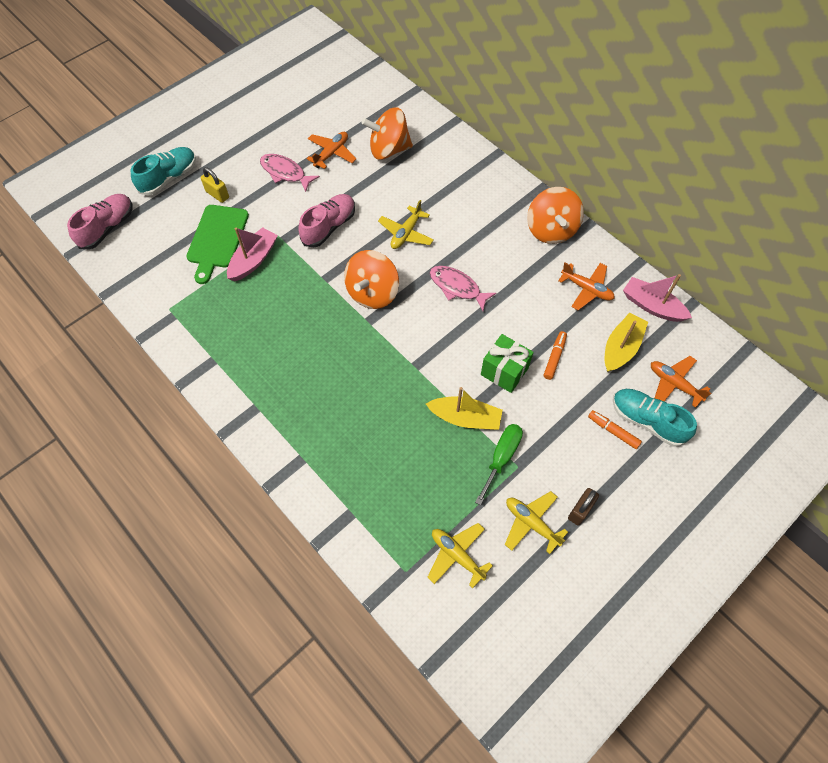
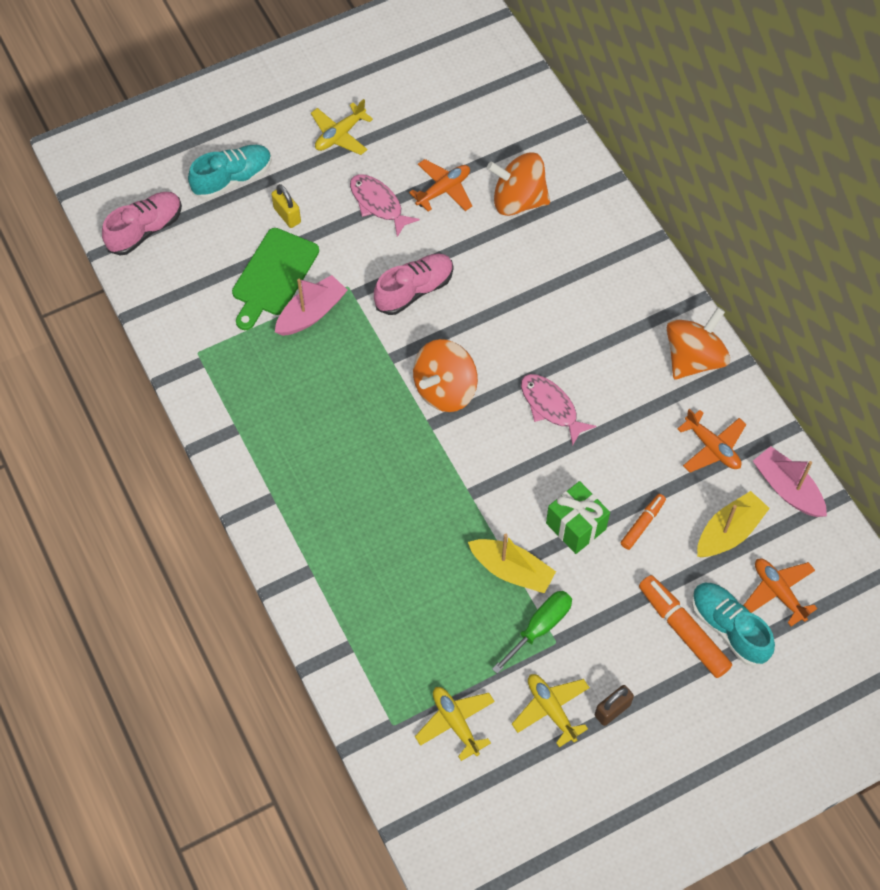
camera: 15 degrees right, 0 degrees up
(406, 233) = (508, 321): yellow plane -> yellow plane (340, 135)
(551, 230) = (693, 358): orange spinning top -> orange spinning top turned 150 degrees counterclockwise
(613, 431) = (683, 630): orange marker -> orange marker, size x1.75

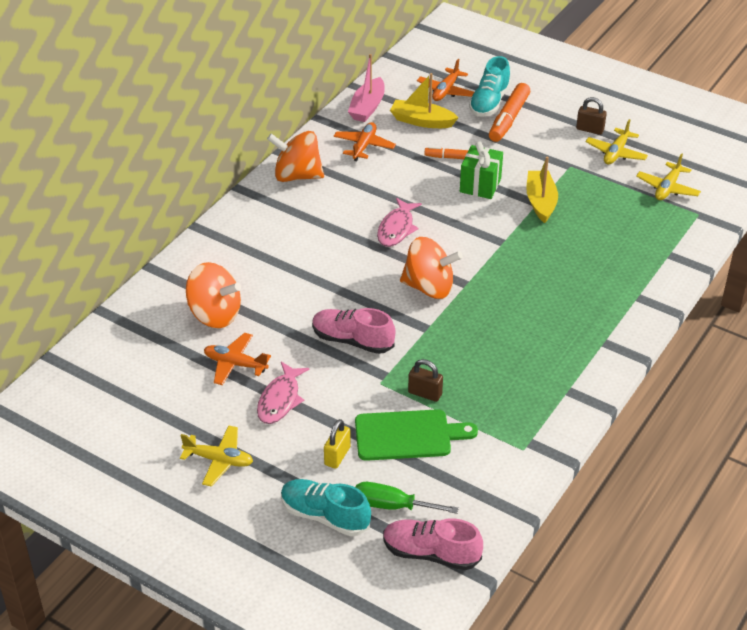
camera: 120 degrees left, 20 degrees down
(311, 313) = (425, 393): pink boat -> brown padlock
(518, 200) = (214, 315): orange spinning top -> orange spinning top turned 45 degrees counterclockwise
(540, 627) = (567, 176): green screwdriver -> green screwdriver (392, 506)

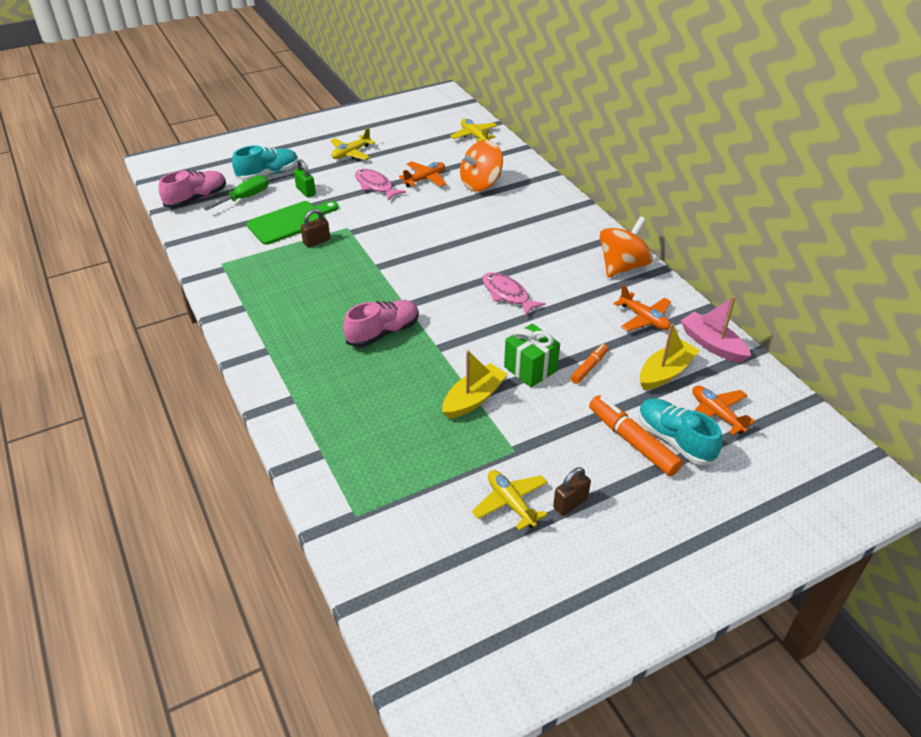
camera: 120 degrees right, 0 degrees up
(337, 456) = (306, 191): yellow padlock -> green padlock
(352, 340) = (399, 230): pink shoe -> pink shoe (383, 333)
(407, 435) = (290, 222): green cutting board -> green cutting board turned 150 degrees counterclockwise
(429, 287) = (420, 284): orange spinning top -> none
(540, 202) = (473, 399): yellow boat -> yellow boat turned 75 degrees counterclockwise
(667, 188) = (417, 514): yellow plane -> yellow plane (474, 136)

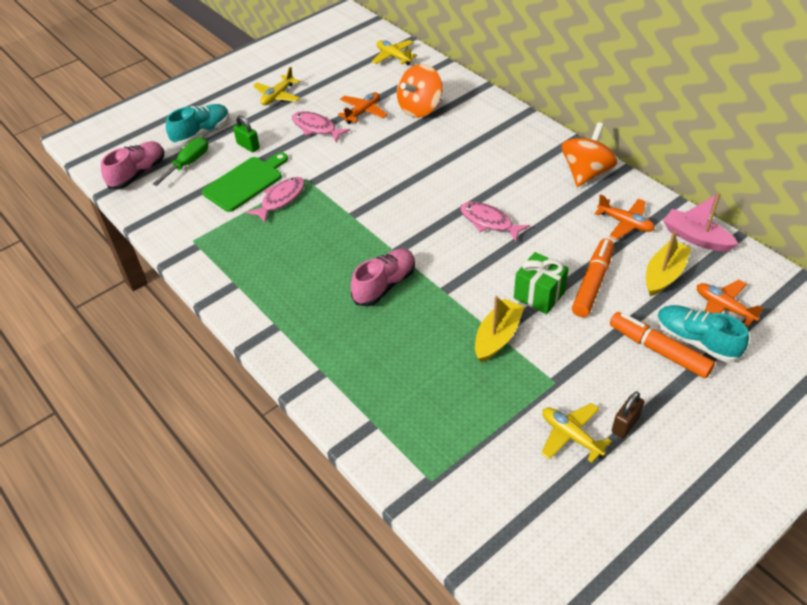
camera: 10 degrees left, 5 degrees up
(316, 242) = (281, 199): brown padlock -> pink fish
(589, 367) = (592, 283): orange marker -> orange marker, size x1.75

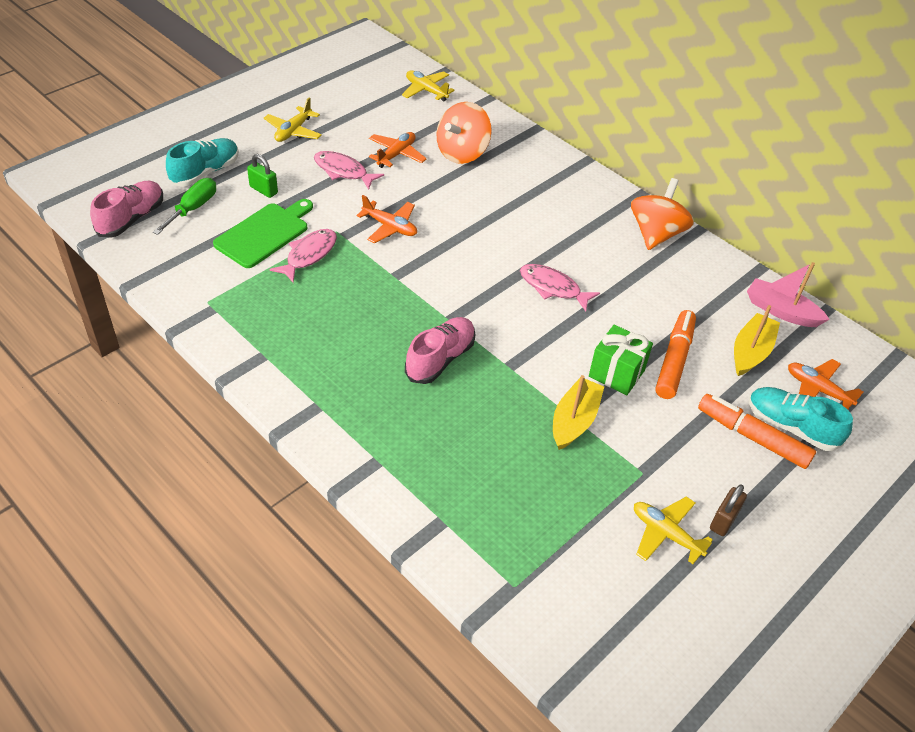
camera: 10 degrees left, 0 degrees up
(625, 223) = (704, 293): orange plane -> orange plane (390, 227)

